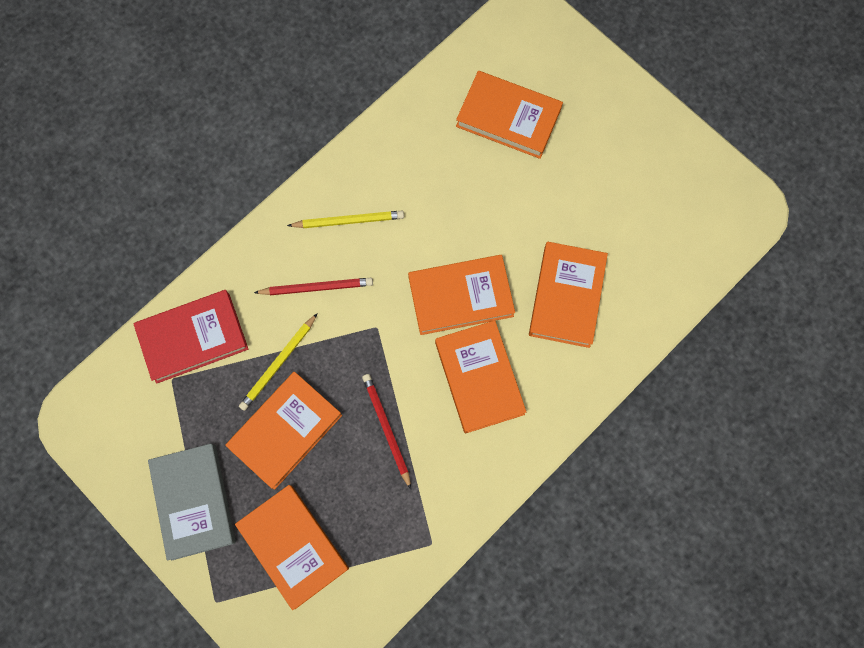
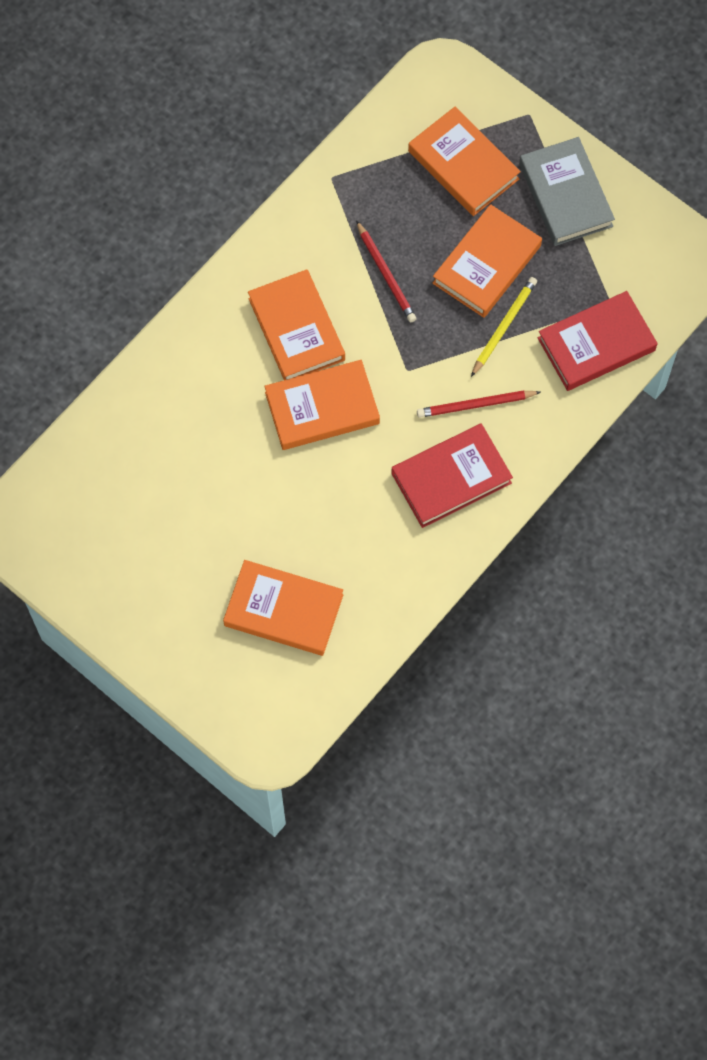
camera: 175 degrees right, 5 degrees down
(348, 220) = (451, 478): yellow pencil -> red book
(567, 296) = (209, 417): orange book -> none

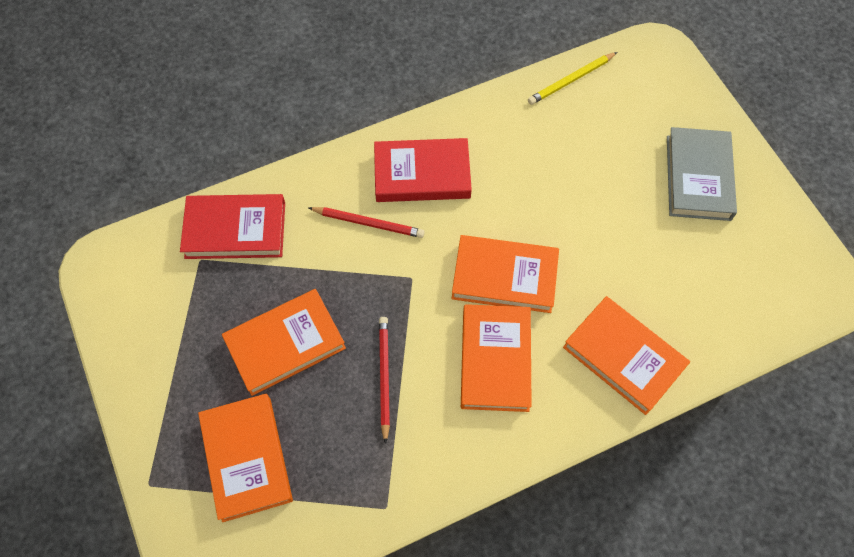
camera: 155 degrees left, 5 degrees down
(283, 610) = (608, 132): orange book -> orange book (623, 357)
(503, 326) = (305, 279): yellow pencil -> yellow pencil (571, 80)
(565, 195) = (170, 380): grey book -> grey book (698, 177)

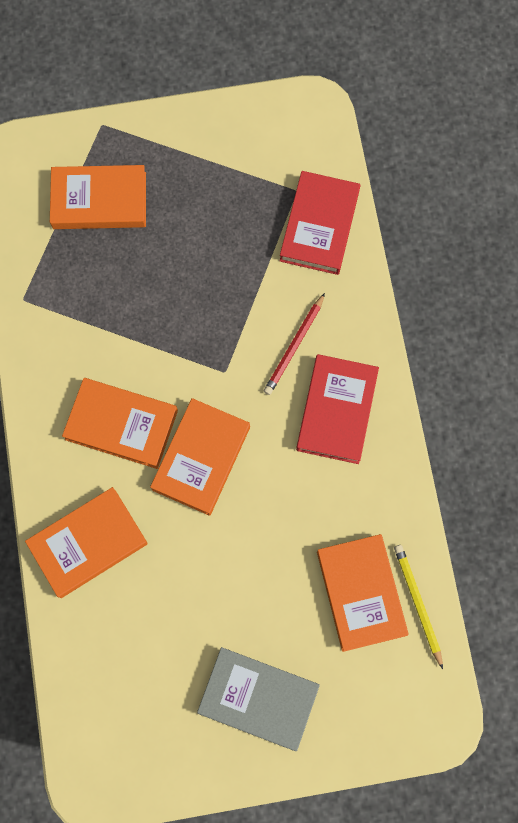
camera: 105 degrees right, 10 degrees up
(285, 344) = (191, 248): orange book -> orange book (361, 593)
(384, 377) = (135, 324): red pencil -> none

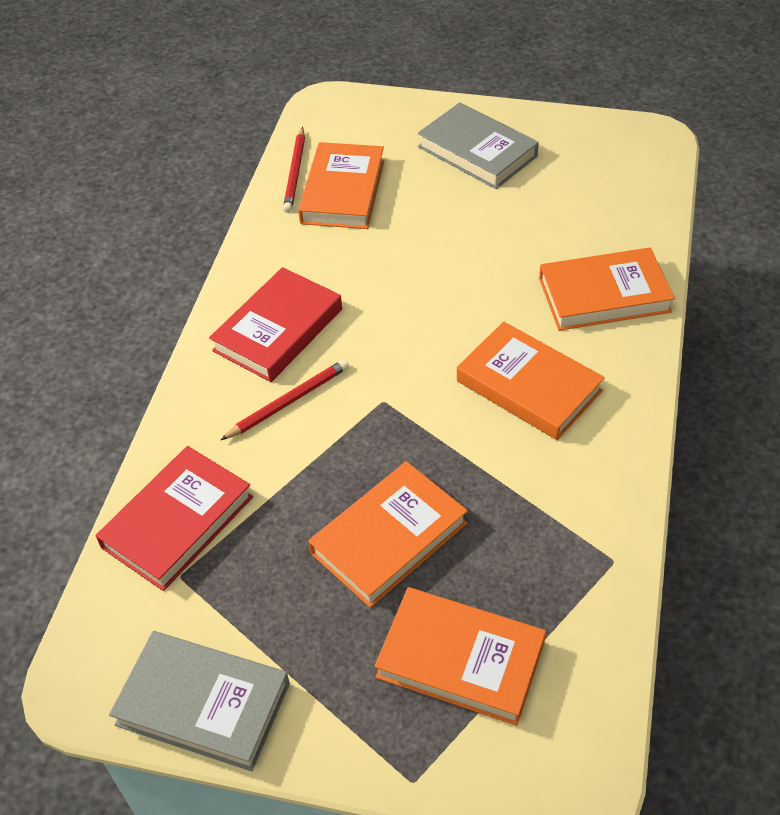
camera: 155 degrees left, 25 degrees down
(201, 458) = (449, 331): orange book -> orange book (389, 538)
(238, 123) = (203, 704): none -> grey book
(417, 604) = (295, 172): yellow pencil -> red pencil

